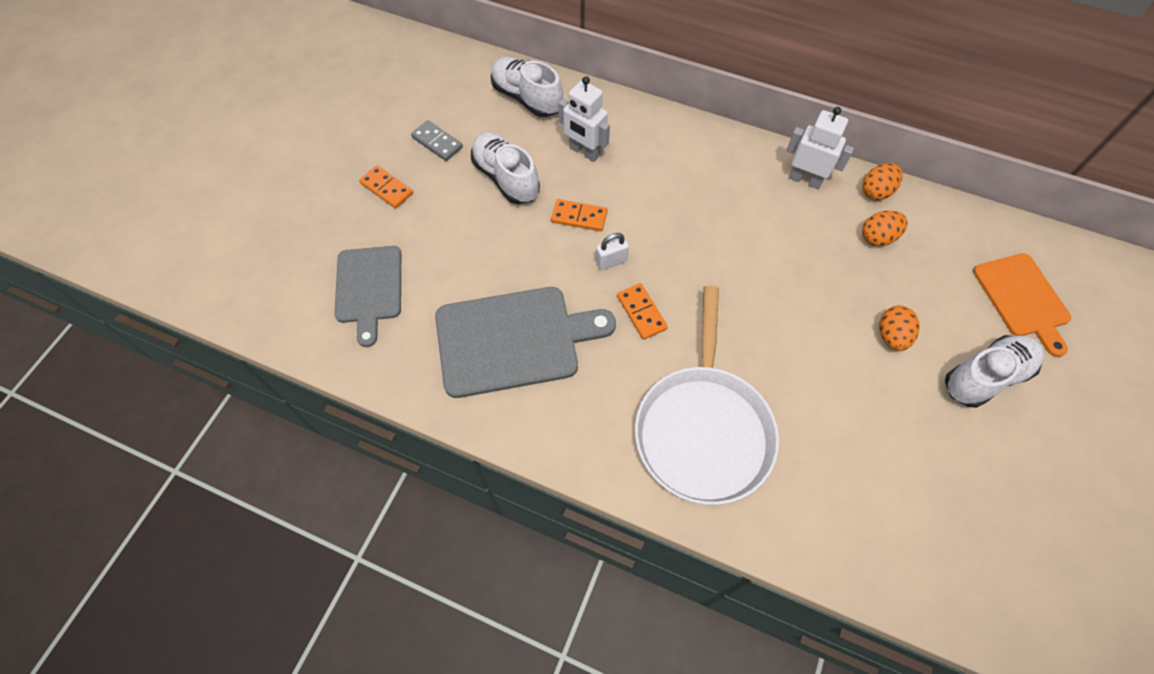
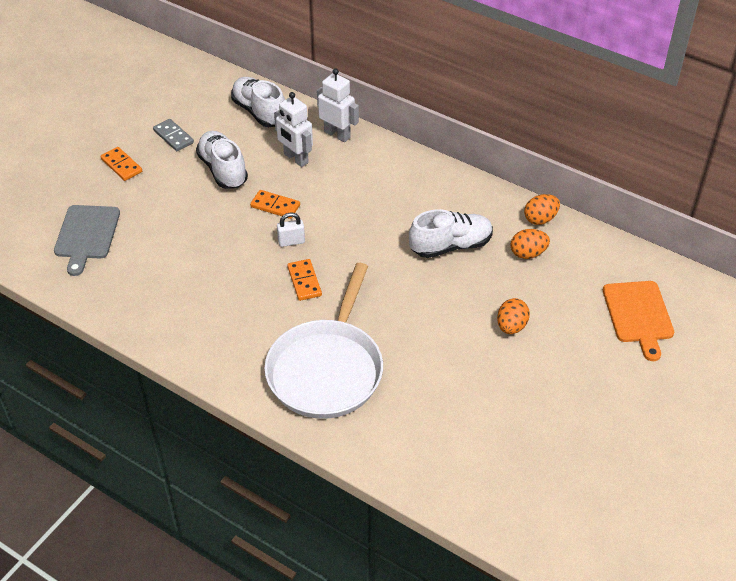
camera: 10 degrees right, 15 degrees down
(513, 340) = (192, 287): grey cutting board -> none
(805, 180) = (480, 202): white robot -> white robot (337, 134)
(985, 377) = (581, 366): white shoe -> white shoe (450, 246)

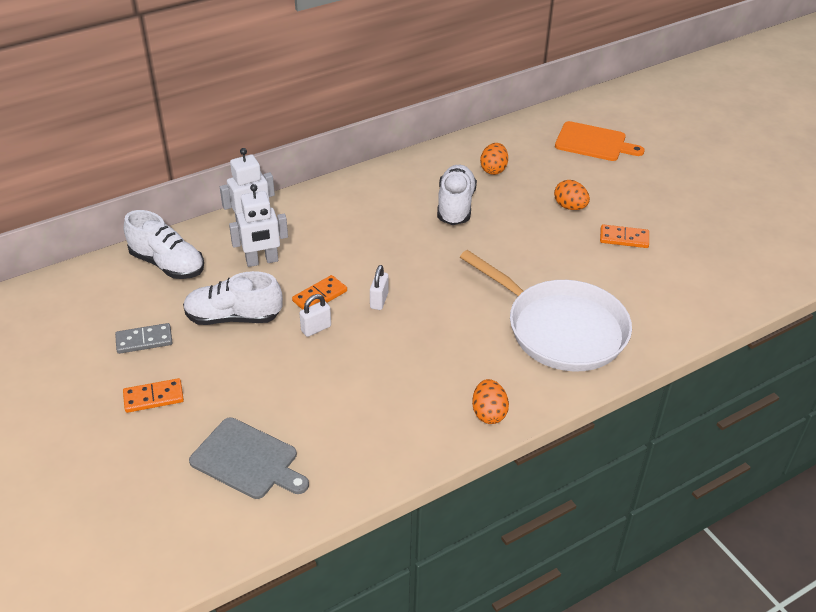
camera: 65 degrees left, 5 degrees down
(237, 218) = (316, 328): none -> white padlock
(259, 112) = (167, 264): white shoe -> white shoe turned 135 degrees counterclockwise
(304, 281) = (439, 309): orange domino -> orange domino (624, 238)
(540, 219) = (458, 149): orange egg -> orange egg (488, 413)

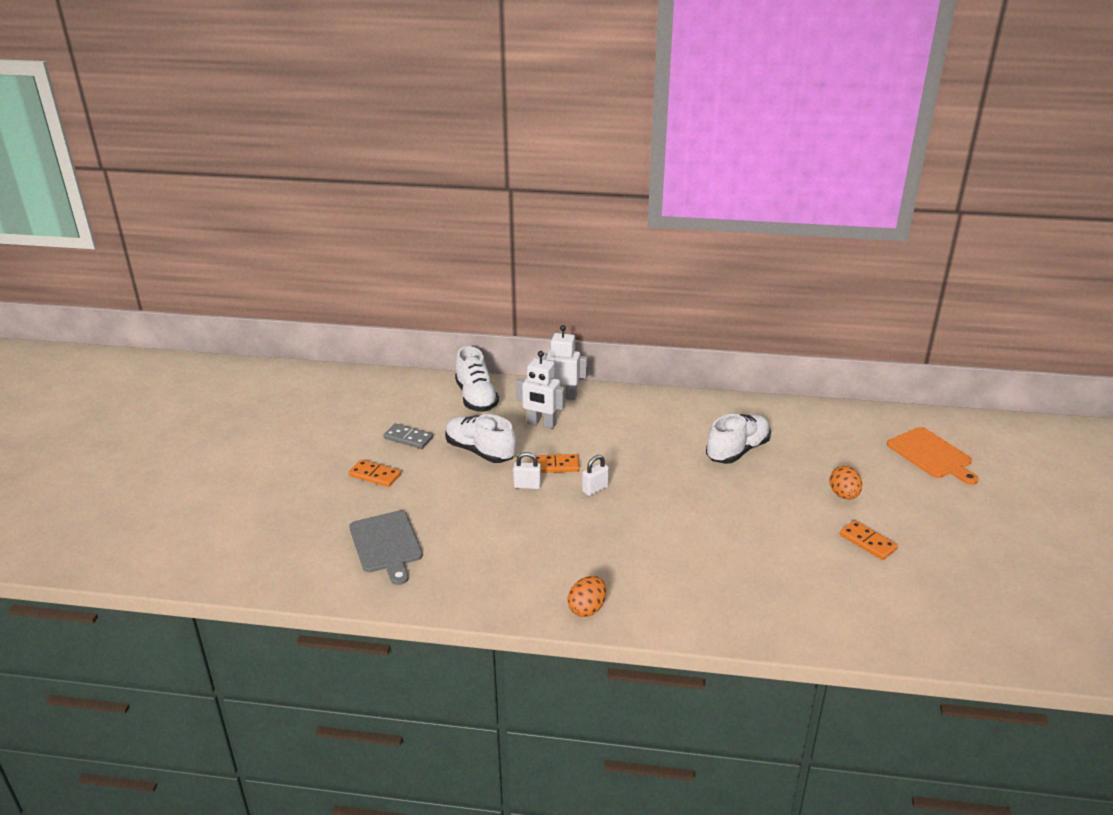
camera: 40 degrees right, 10 degrees down
(493, 169) = (805, 437): orange egg -> none
(561, 329) = (721, 582): white pan -> none

